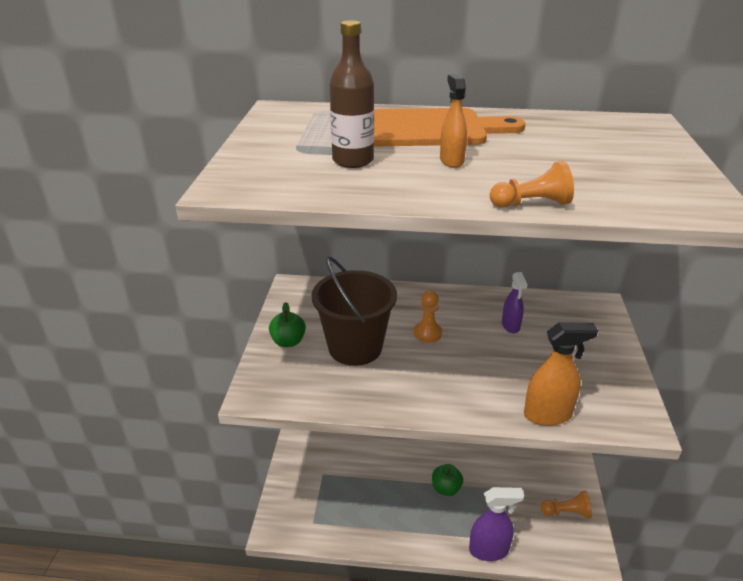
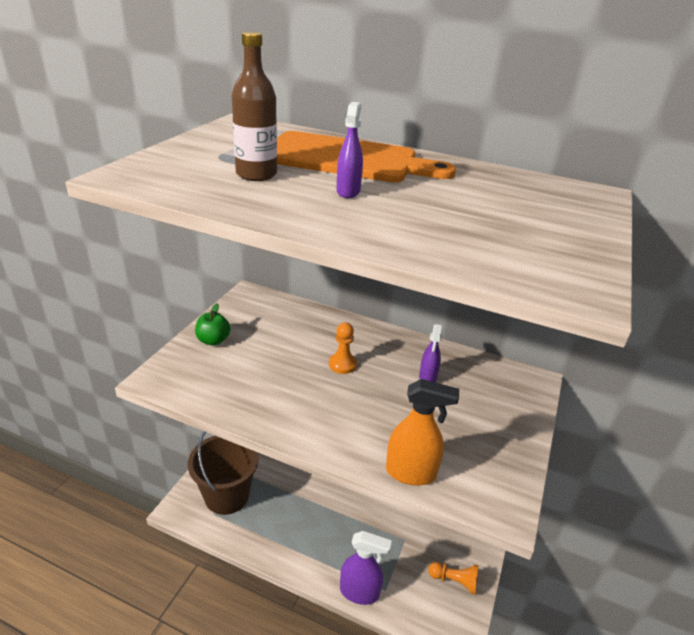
camera: 15 degrees right, 0 degrees up
(355, 347) = (268, 360): brown bucket -> brown bucket (227, 495)
(446, 488) = (347, 520): green apple -> none
(451, 161) = (348, 191): orange spray bottle -> purple spray bottle
(531, 204) = (384, 244): orange pawn -> none

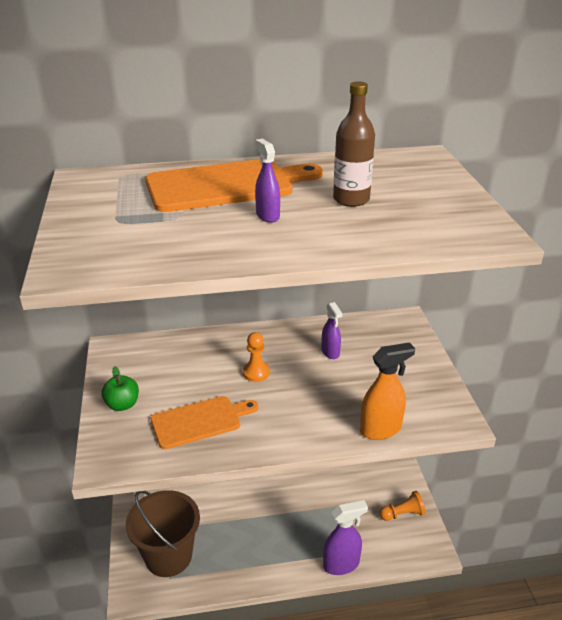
camera: 30 degrees left, 0 degrees up
(256, 174) = (176, 226): brown bottle -> brown bottle (351, 199)
(257, 382) = (199, 421): none -> orange cutting board

